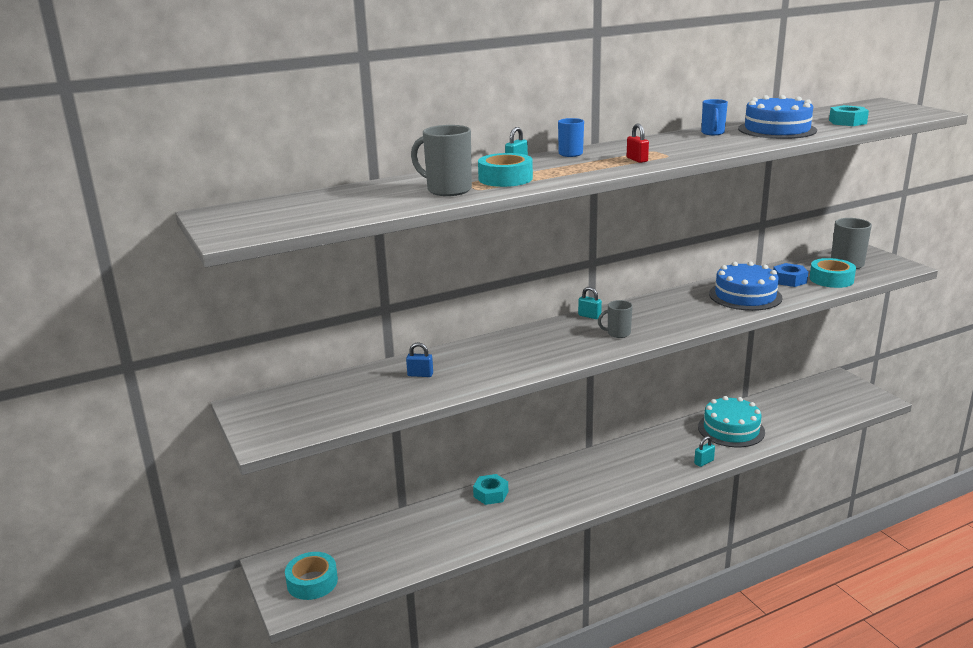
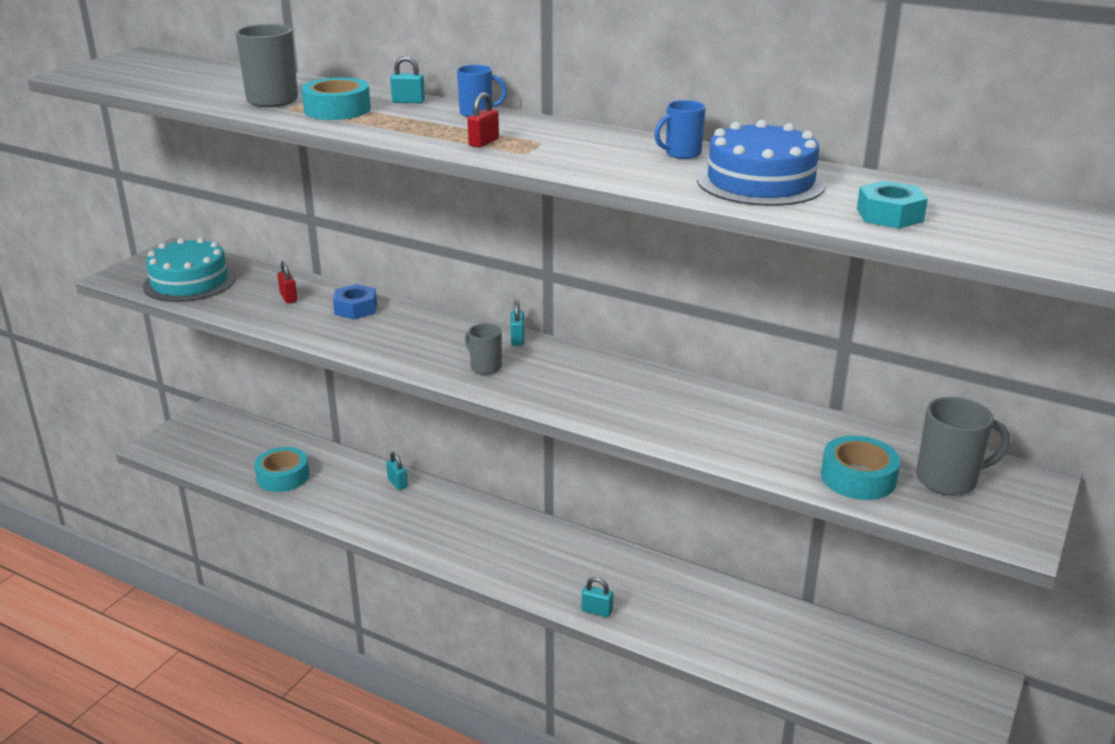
camera: 55 degrees right, 5 degrees up
(312, 582) = (193, 443): turquoise tape -> turquoise tape (283, 476)
(420, 374) = (288, 298): blue padlock -> red padlock
(491, 494) = (397, 483): turquoise nut -> turquoise padlock
(731, 429) = (702, 612): turquoise cake -> turquoise cake (189, 282)
(745, 296) = (702, 422): blue cake -> none
(789, 280) = (807, 443): blue nut -> blue nut (356, 308)

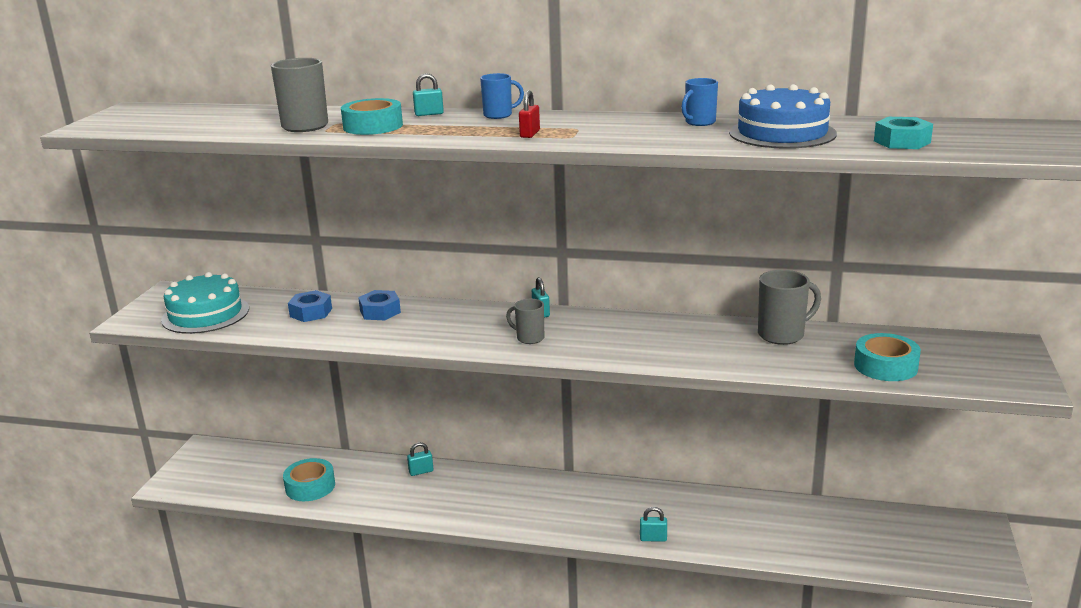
camera: 15 degrees left, 5 degrees down
(288, 298) = (311, 312): red padlock -> blue nut
(397, 483) = (421, 471): turquoise padlock -> turquoise padlock turned 60 degrees counterclockwise
(948, 480) = (952, 355): grey mug -> grey mug (782, 335)

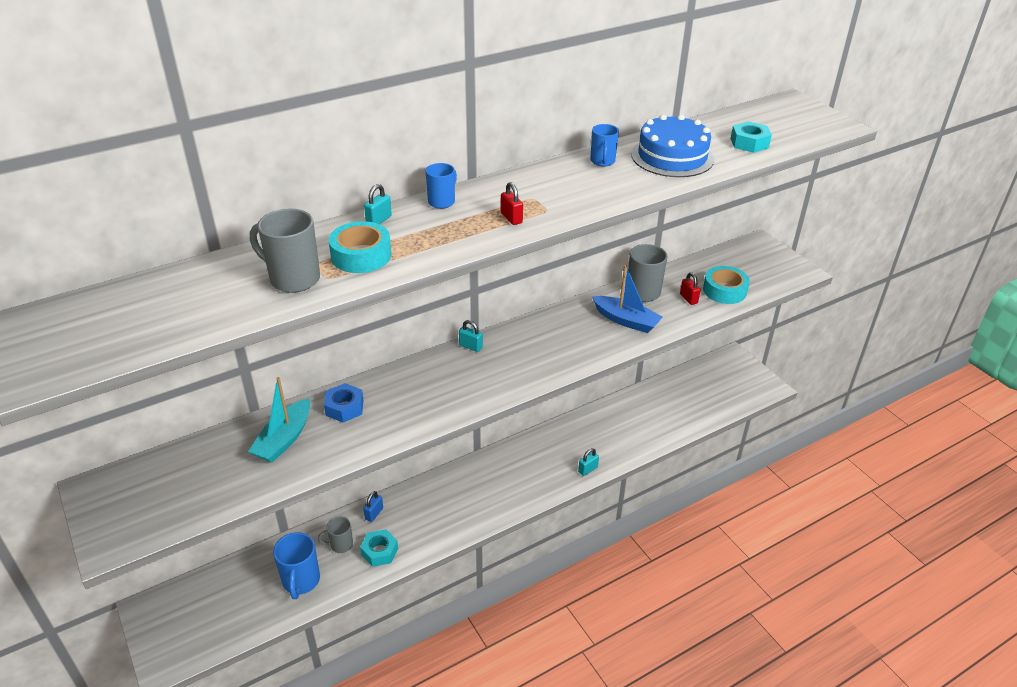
camera: 45 degrees left, 15 degrees up
(205, 314) = (181, 494): turquoise cake -> none
(310, 486) = (301, 581): turquoise tape -> blue mug
(311, 312) = (284, 439): blue nut -> turquoise boat
(389, 499) = (379, 551): none -> turquoise nut
(421, 471) = (374, 513): turquoise padlock -> blue padlock
(529, 338) = (496, 375): grey mug -> grey mug (340, 545)
(722, 348) = (626, 320): none -> blue boat
(826, 357) = (688, 299): none -> red padlock

